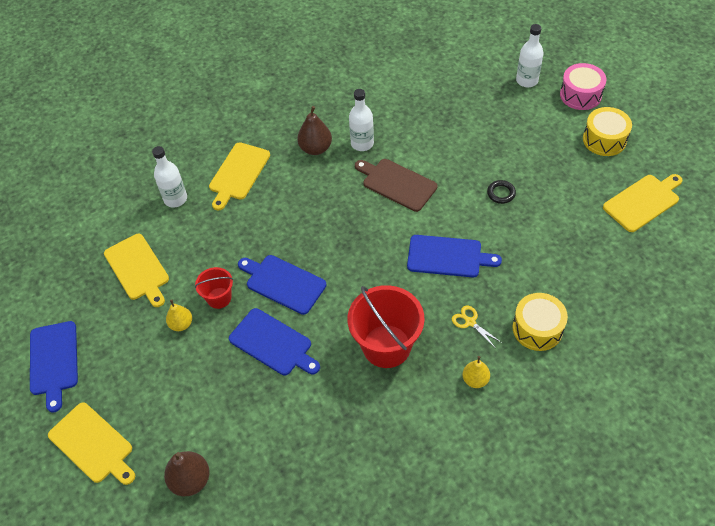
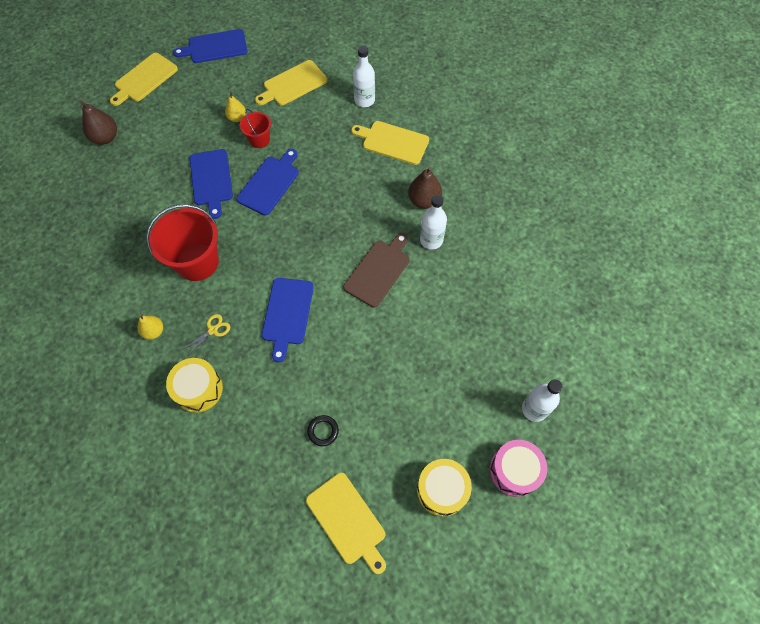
camera: 85 degrees right, 10 degrees up
(273, 343) = (211, 180): blue cutting board -> blue cutting board turned 45 degrees counterclockwise
(501, 193) = (363, 368): black ring -> black ring (323, 431)

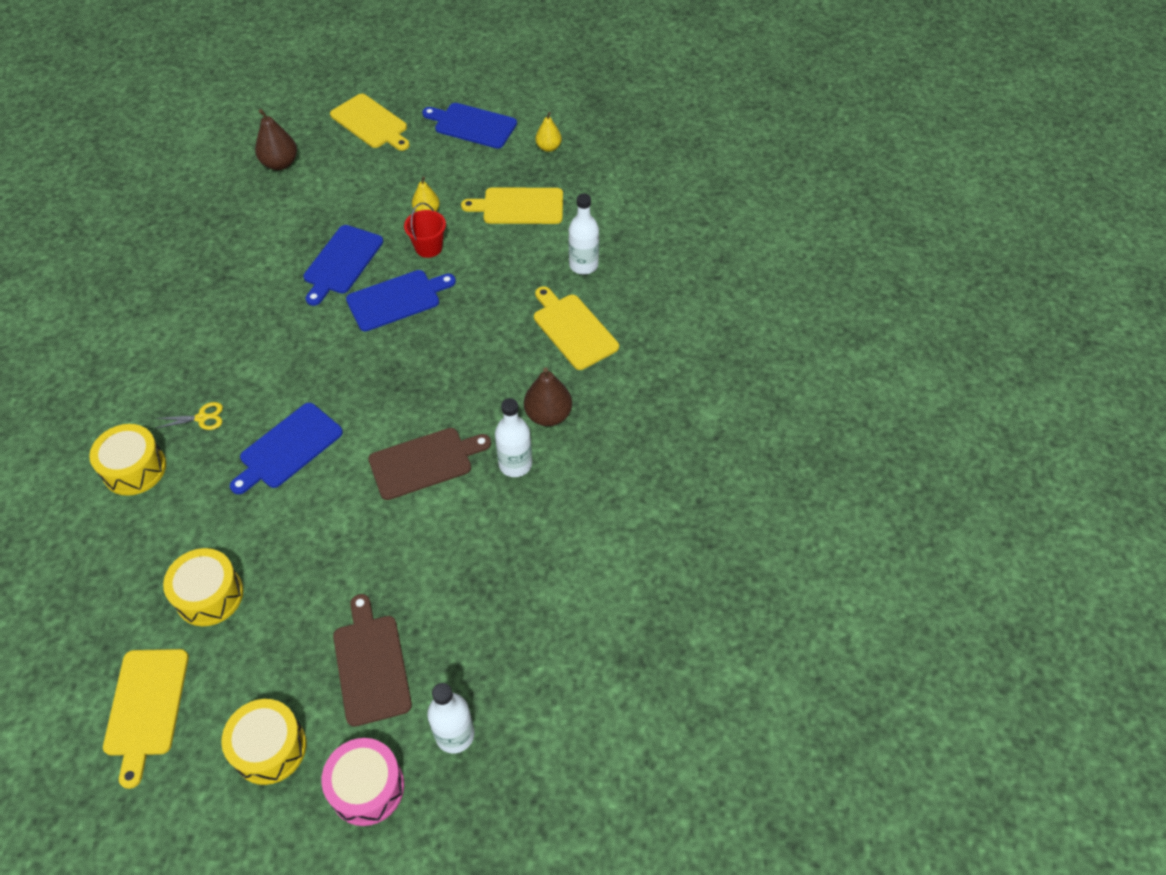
camera: 35 degrees right, 10 degrees down
(144, 79) = (371, 123): yellow cutting board -> yellow cutting board turned 120 degrees counterclockwise
(154, 331) = (148, 384): yellow pear -> yellow pear (548, 147)
(197, 262) = (251, 339): red bucket -> none
(323, 431) = (209, 595): black ring -> yellow drum
(455, 404) = (371, 665): none -> brown cutting board

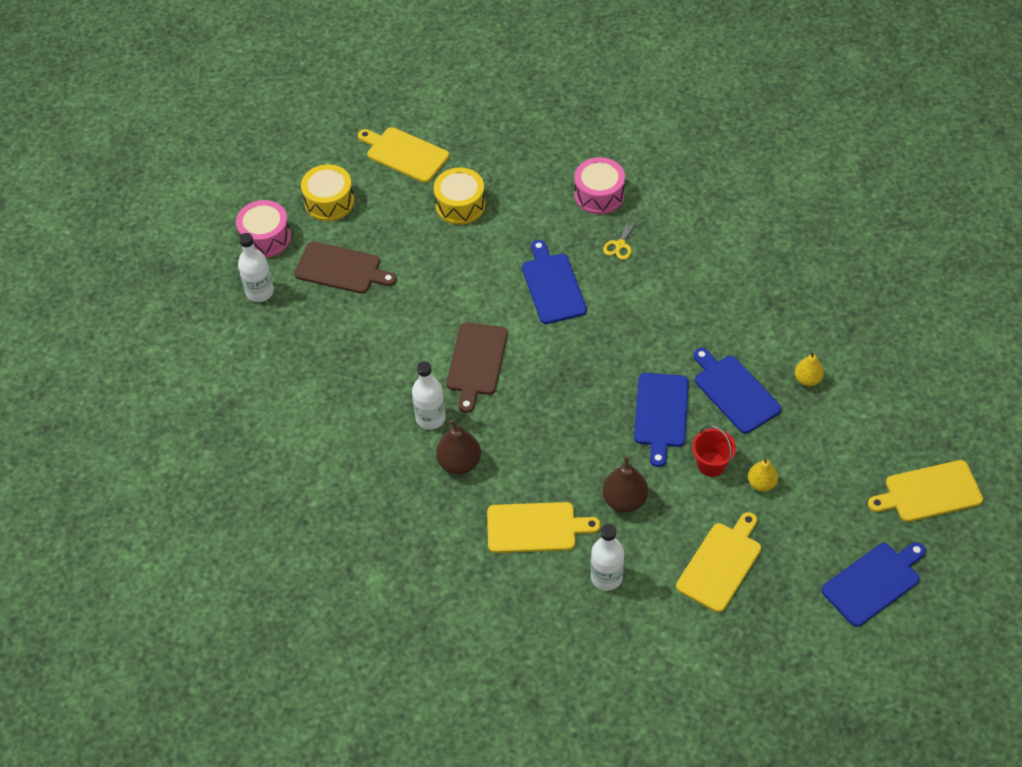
camera: 125 degrees right, 0 degrees up
(134, 469) = (599, 195): yellow drum -> pink drum
(280, 163) = (905, 394): brown pear -> brown pear (624, 500)
(548, 147) = (795, 636): yellow pear -> yellow pear (807, 379)

